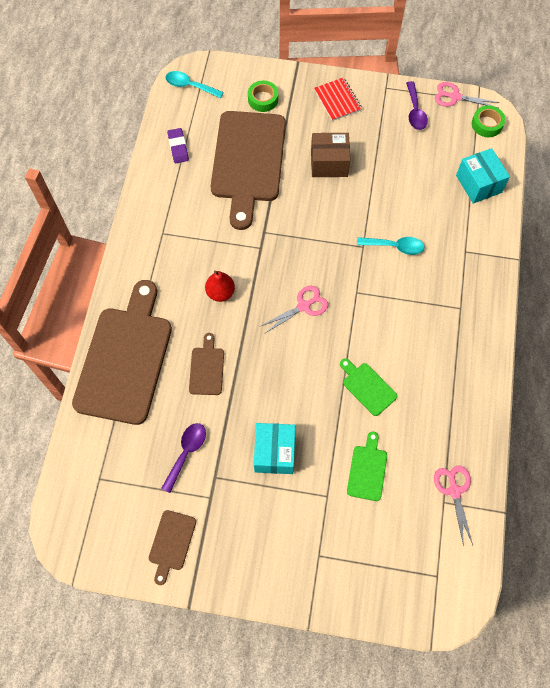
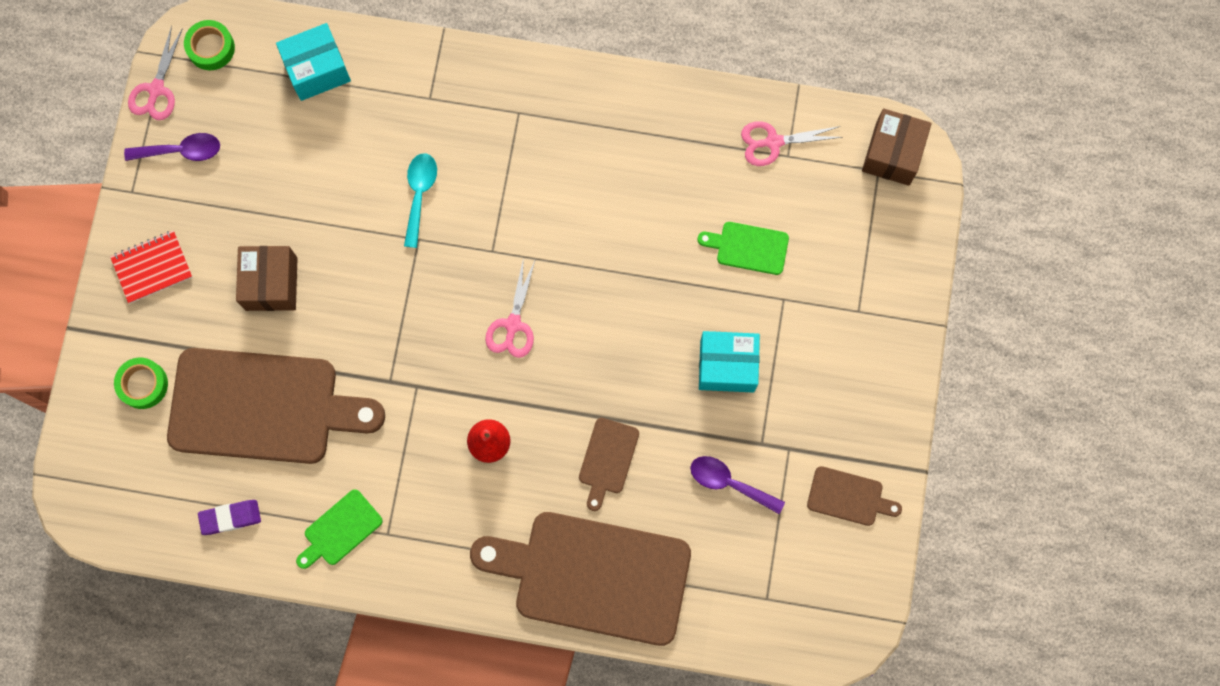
camera: 90 degrees left, 10 degrees up
(190, 86) = (108, 504): turquoise spoon -> none
(207, 368) = (607, 459): brown cutting board -> brown cutting board turned 75 degrees counterclockwise
(304, 306) = (513, 325): pink scissors -> pink scissors turned 135 degrees counterclockwise
(367, 387) = (635, 242): green cutting board -> green cutting board (340, 530)
(453, 589) = (892, 154): none -> brown box

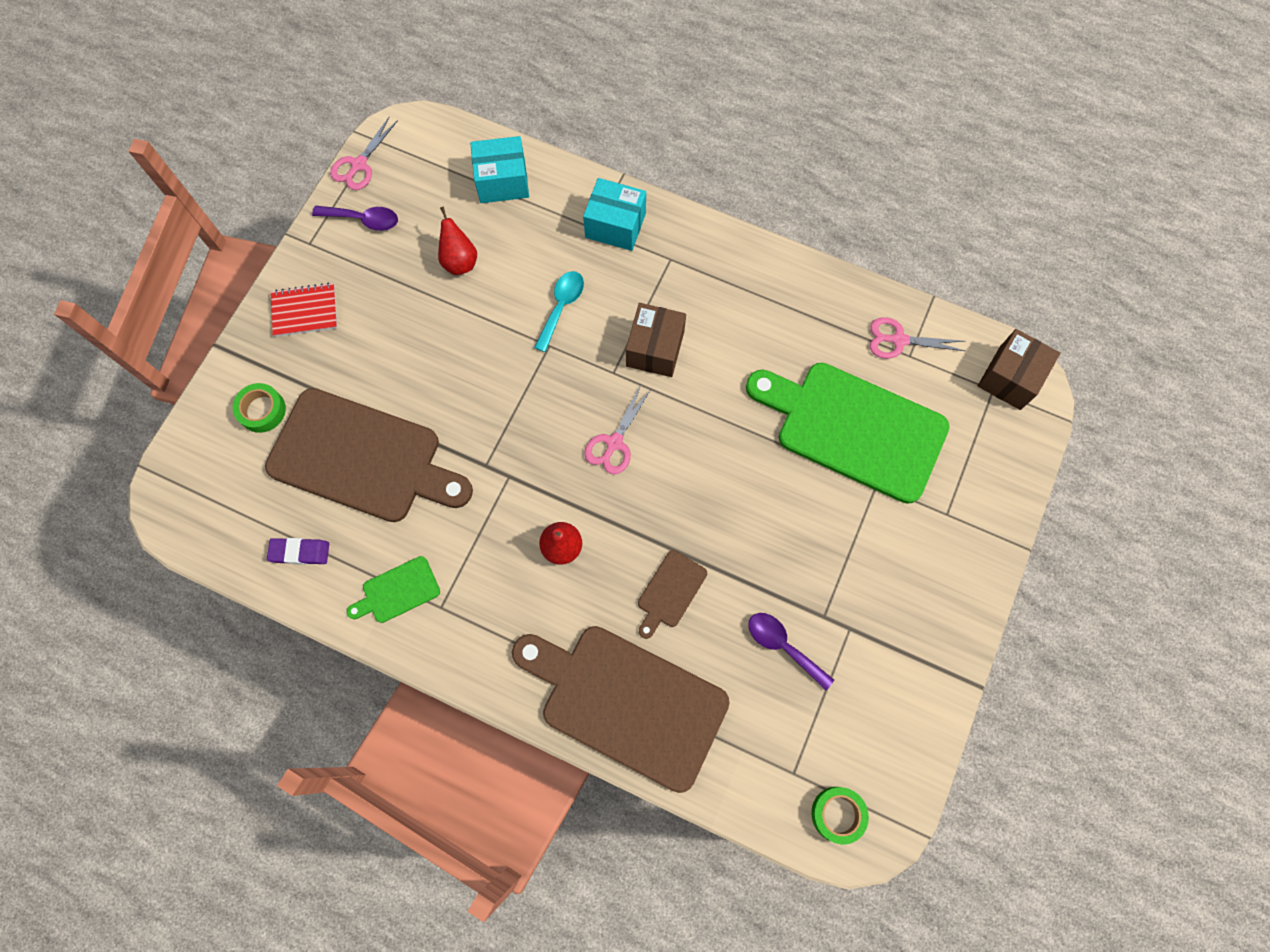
camera: 15 degrees right, 5 degrees down
(211, 48) = (417, 142): green tape -> green tape (837, 814)
(271, 284) = (405, 351): brown box -> brown box (655, 349)
(298, 171) = (460, 261): none -> red pear
(727, 366) = (807, 533): turquoise box -> turquoise box (615, 225)
(748, 247) = (853, 428): green cutting board -> green cutting board, size x2.32
(849, 497) = (899, 692): brown cutting board -> none

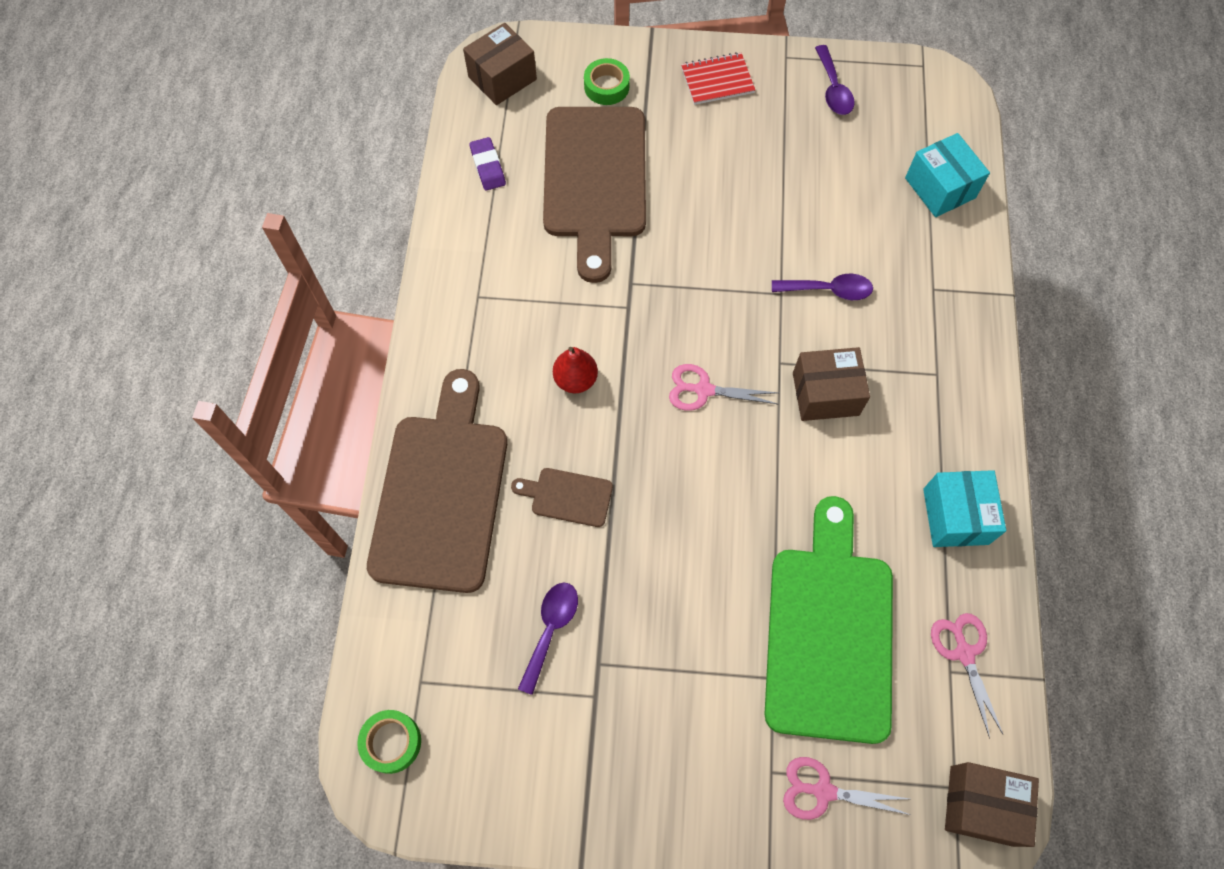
camera: 70 degrees right, 5 degrees down
(201, 504) = (502, 78): none -> brown box
(305, 311) = (717, 80): red notebook -> red notebook turned 75 degrees counterclockwise
(359, 165) = (888, 63): pink scissors -> pink scissors (823, 791)
(397, 591) = (480, 256): green cutting board -> none
(460, 261) = (832, 183): red pear -> none
(561, 307) = (828, 290): turquoise spoon -> purple spoon
(615, 225) = (947, 308): turquoise box -> turquoise box (955, 516)

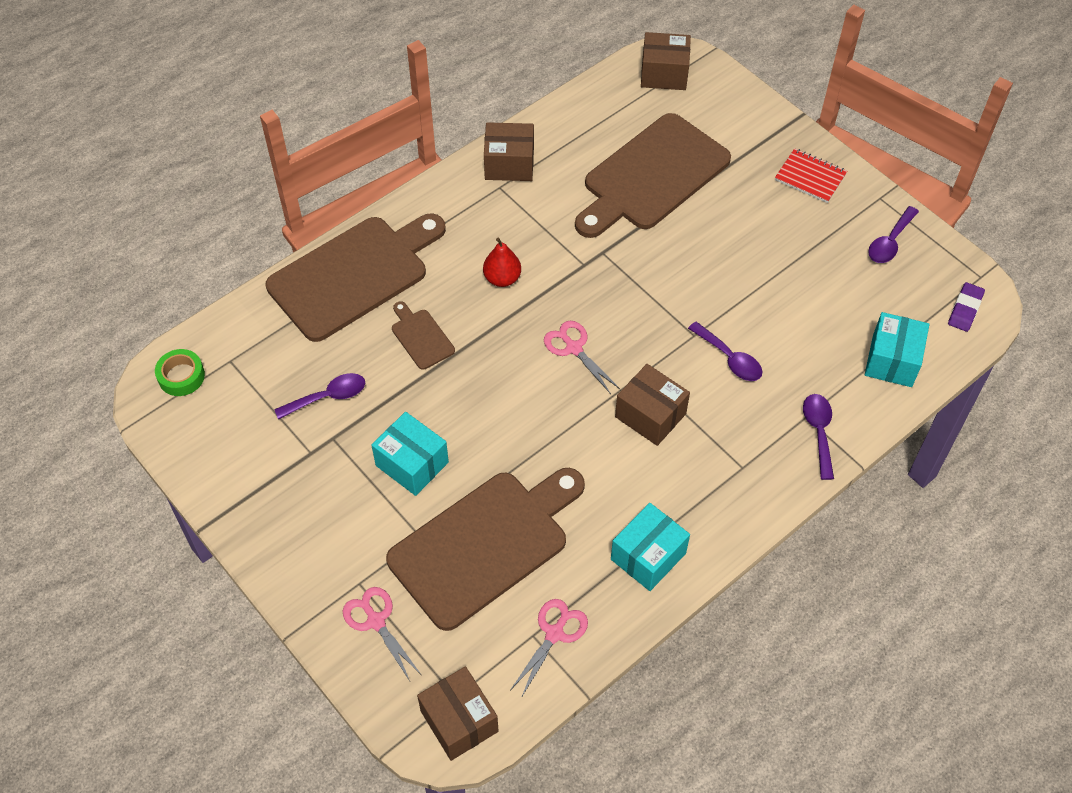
camera: 45 degrees right, 10 degrees down
(462, 268) = (509, 164): none -> brown box
(488, 166) = (593, 118): purple eraser -> purple eraser (965, 309)
(606, 86) = (727, 127): green tape -> none
(692, 620) = (412, 464): none -> turquoise box
(829, 632) = (485, 544): green cutting board -> brown cutting board
(956, 294) = (819, 432): none -> purple spoon

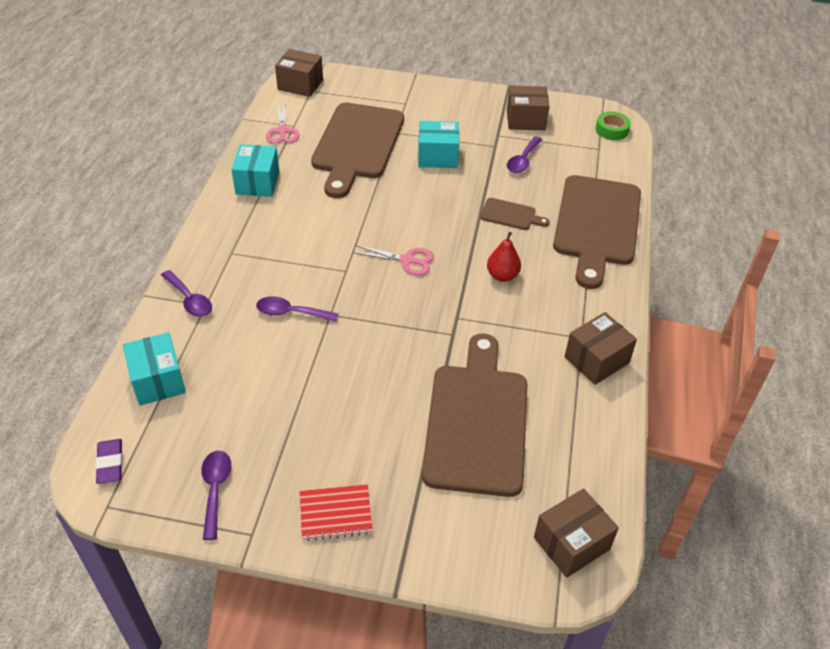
camera: 140 degrees right, 10 degrees down
(376, 621) = (380, 95): pink scissors -> none
(650, 415) = (318, 250): brown box -> brown box (525, 120)

